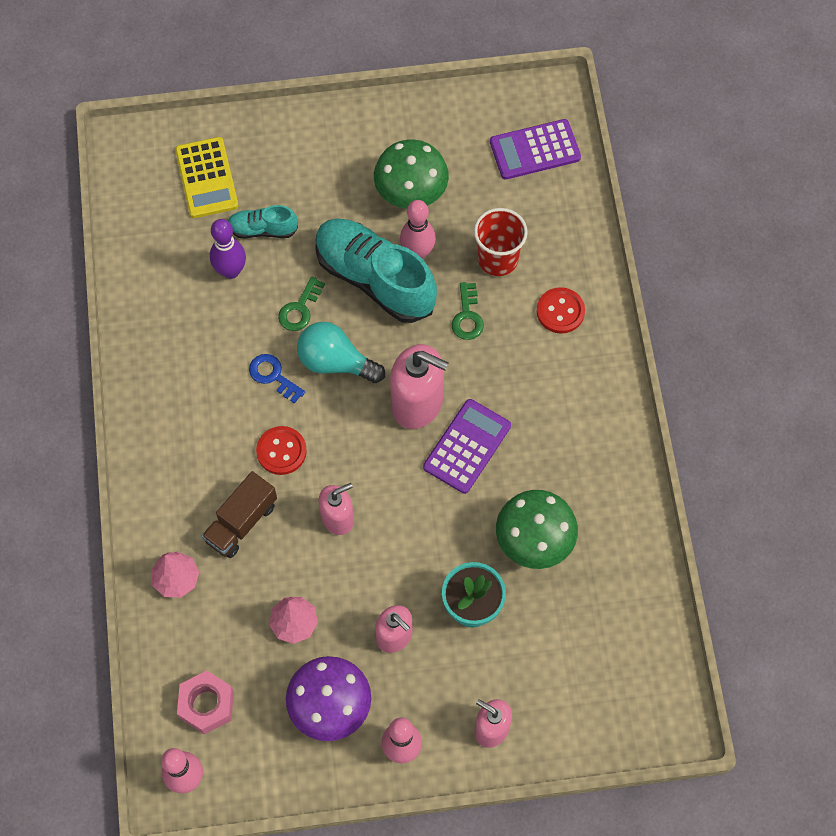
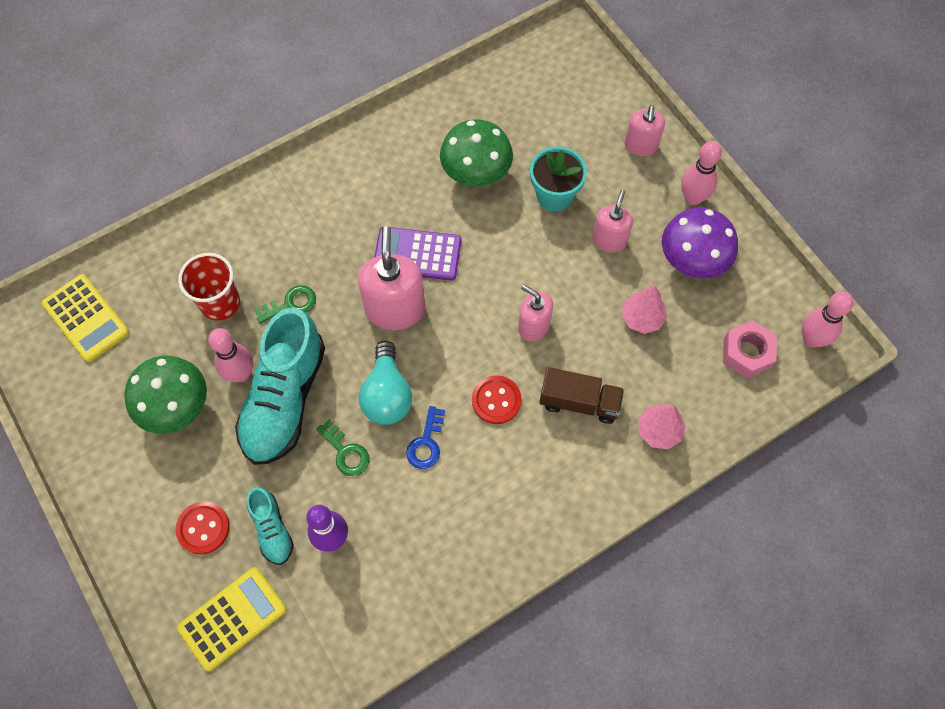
camera: 115 degrees left, 0 degrees up
(300, 309) = (346, 452): green key -> green key turned 45 degrees clockwise
(535, 150) = (86, 318): purple calculator -> yellow calculator
(560, 311) = (253, 233): red button -> red button (203, 528)

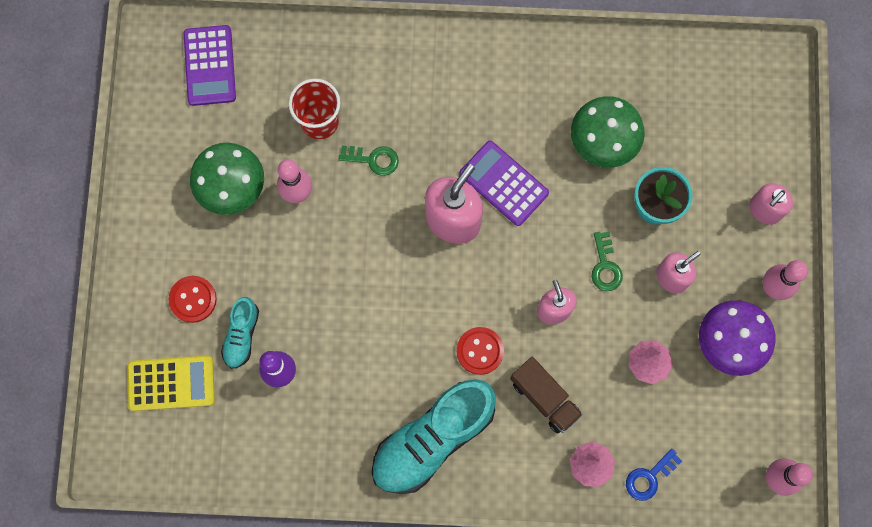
camera: 35 degrees right, 10 degrees up
(86, 318) = (210, 66): yellow calculator -> purple calculator
(284, 399) = (317, 237): turquoise shoe -> turquoise shoe (433, 439)
(346, 452) = (335, 312): green key -> green key (605, 266)
(387, 394) = (398, 287): turquoise light bulb -> none
(426, 443) = (401, 348): blue key -> blue key (649, 477)
(746, 353) = (712, 452): pink nut -> none

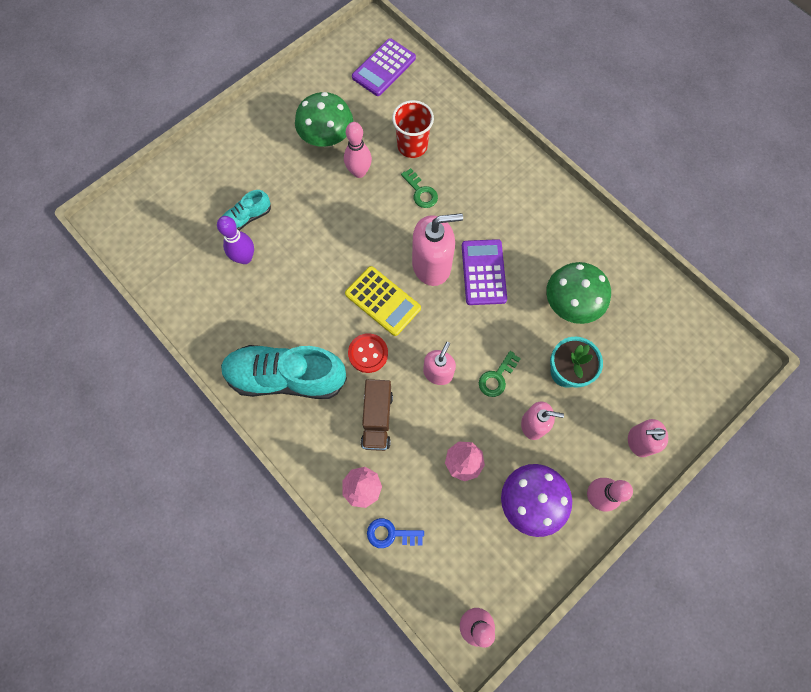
camera: 45 degrees right, 5 degrees down
(171, 383) = (183, 208): yellow calculator -> yellow calculator (382, 301)
(193, 299) = (243, 176): red button -> none

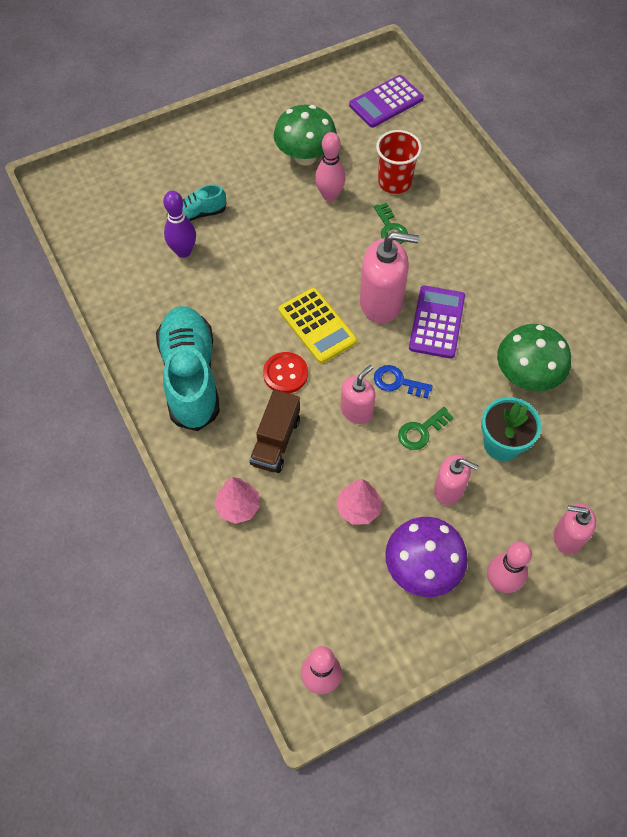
camera: 15 degrees right, 10 degrees down
(286, 377) = (190, 376): turquoise shoe -> turquoise shoe turned 60 degrees clockwise
(390, 534) = (255, 562): blue key -> blue key (398, 382)

